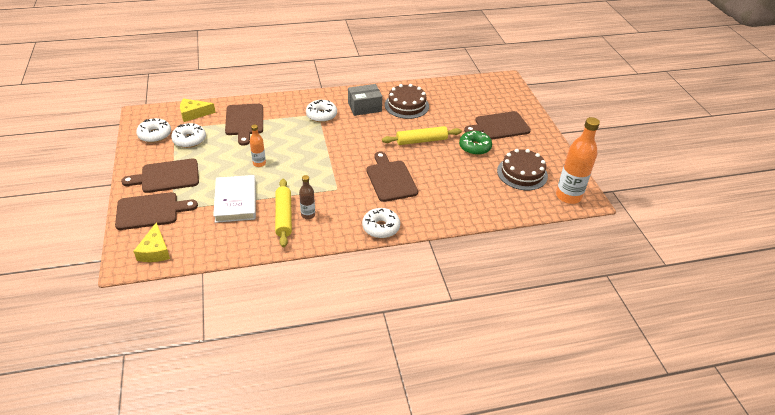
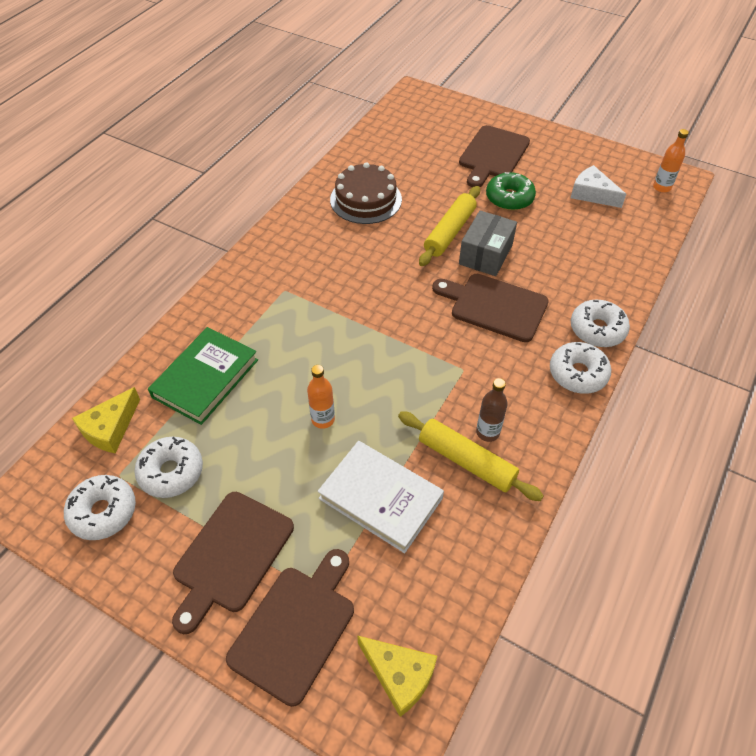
camera: 45 degrees left, 10 degrees up
(244, 122) = (205, 378): brown cutting board -> green book
(321, 115) = (291, 288): white donut -> white donut (597, 329)
(364, 107) = (323, 237): grey box -> grey box (485, 254)
(522, 173) = (592, 194): brown cake -> white cheese
(568, 196) = (661, 187): orange bottle -> orange bottle, size x0.51

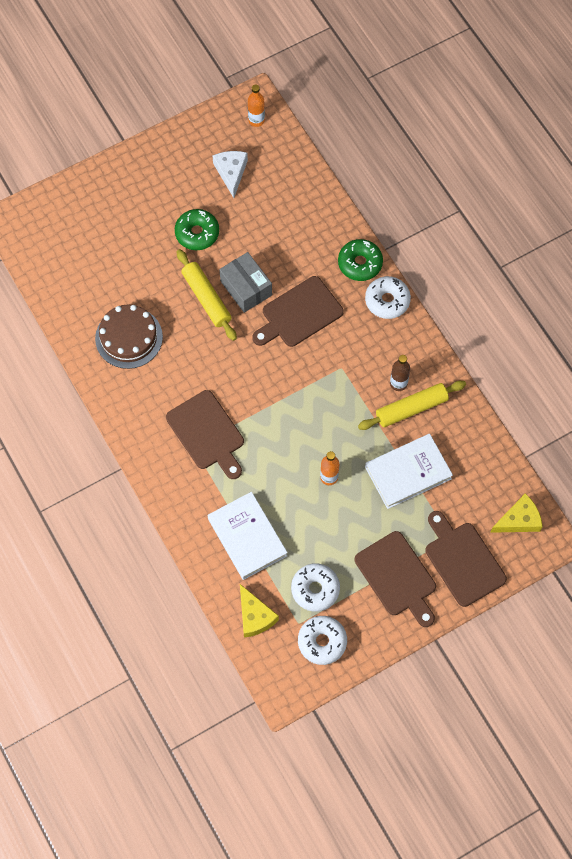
camera: 60 degrees left, 15 degrees up
(205, 378) = (247, 537): green book -> white book
(492, 155) = (138, 212): brown cutting board -> brown cutting board (207, 433)
(592, 194) = (231, 173): white cheese -> white cheese turned 105 degrees clockwise
(597, 329) = (360, 263): white donut -> green donut

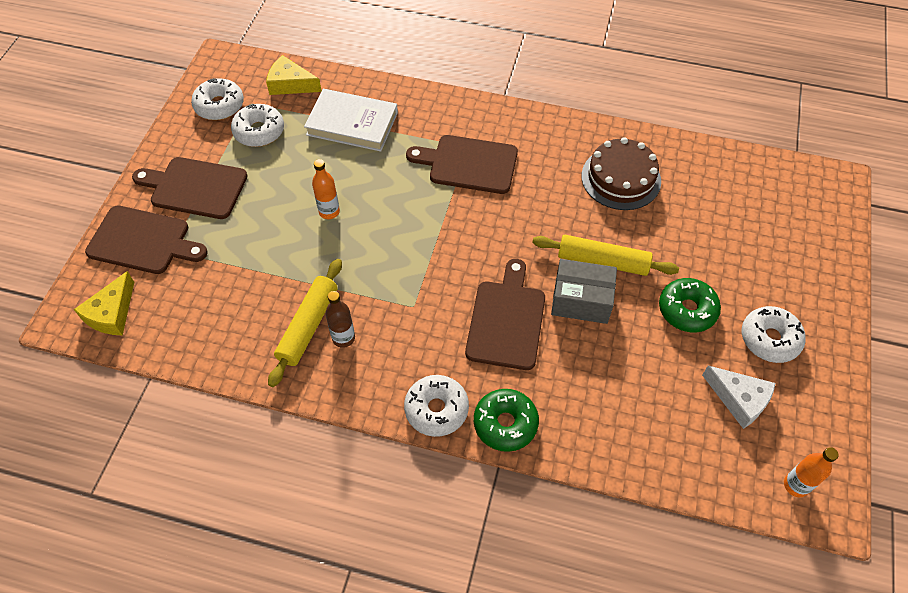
camera: 135 degrees right, 10 degrees down
(176, 183) = (769, 339): none -> white donut
(408, 473) = (259, 269): white book -> none

